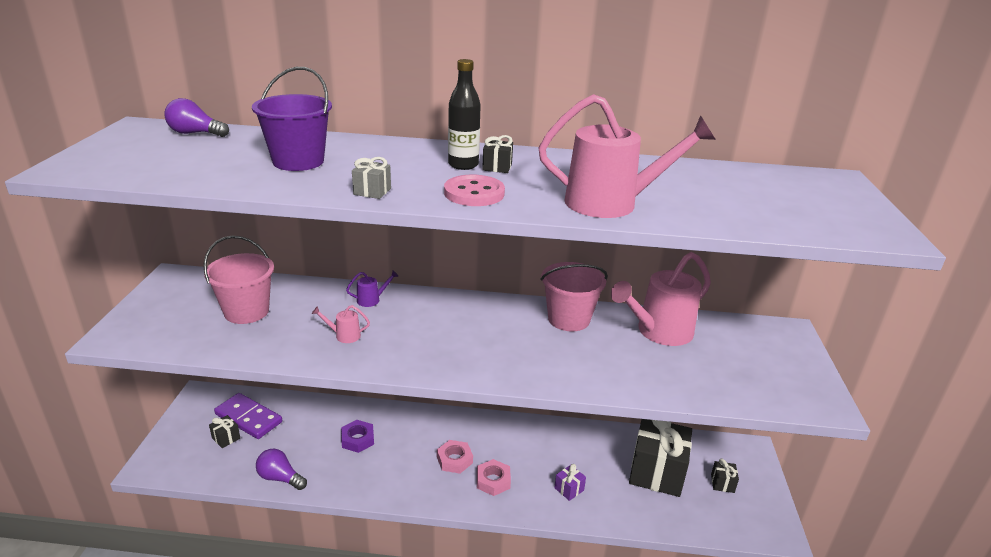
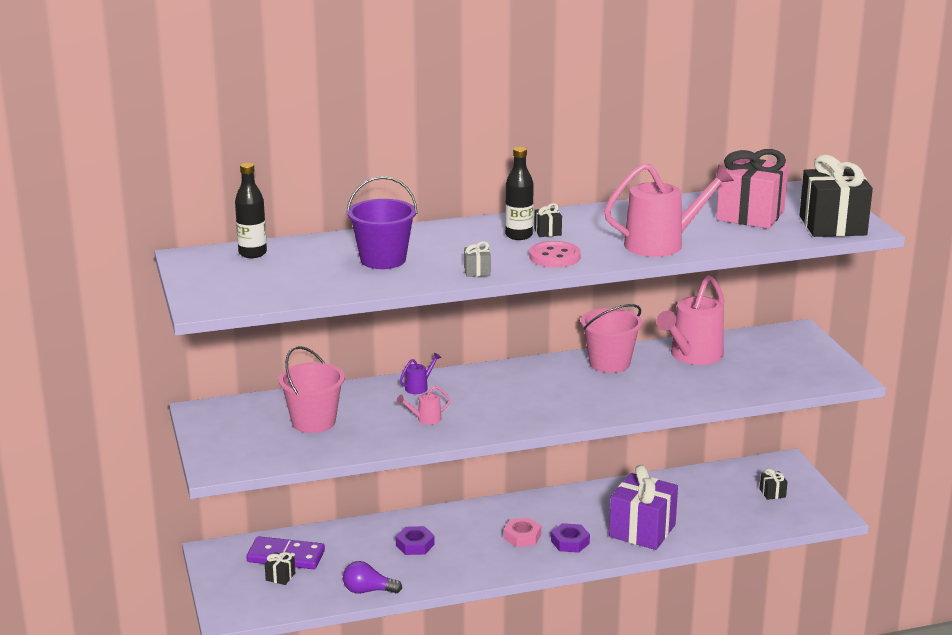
camera: 20 degrees left, 5 degrees down
(195, 133) = (252, 253): purple light bulb -> black bottle
(493, 481) = (570, 542): pink nut -> purple nut
(569, 489) = (642, 531): purple gift -> purple gift, size x2.43
(656, 472) = (711, 499): black gift -> black gift (832, 225)
(744, 192) = (750, 215): none -> pink gift

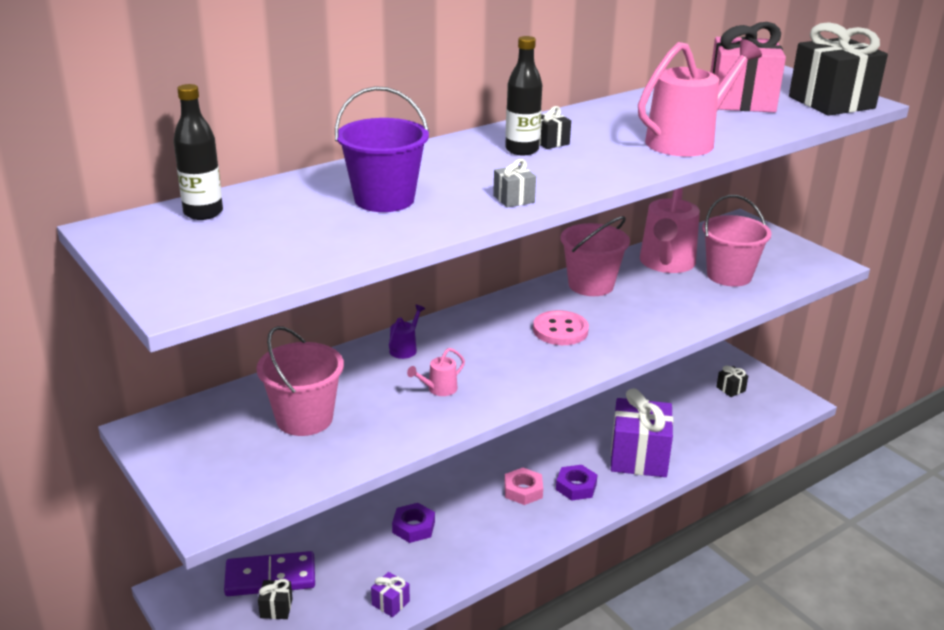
camera: 20 degrees left, 5 degrees up
(368, 591) = (390, 603): purple light bulb -> purple gift
(554, 257) = (587, 170): pink button -> pink button (560, 330)
(742, 373) = (729, 275): none -> pink bucket

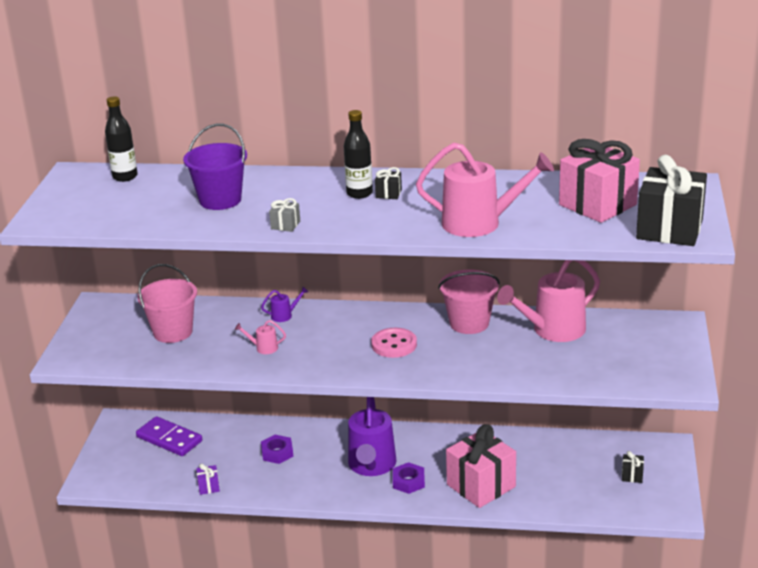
camera: 45 degrees right, 0 degrees up
(276, 608) = (152, 457): black gift -> none
(523, 490) = (371, 466): pink nut -> purple watering can
(638, 457) = (481, 485): purple gift -> pink gift
(729, 275) = (584, 358): pink bucket -> none

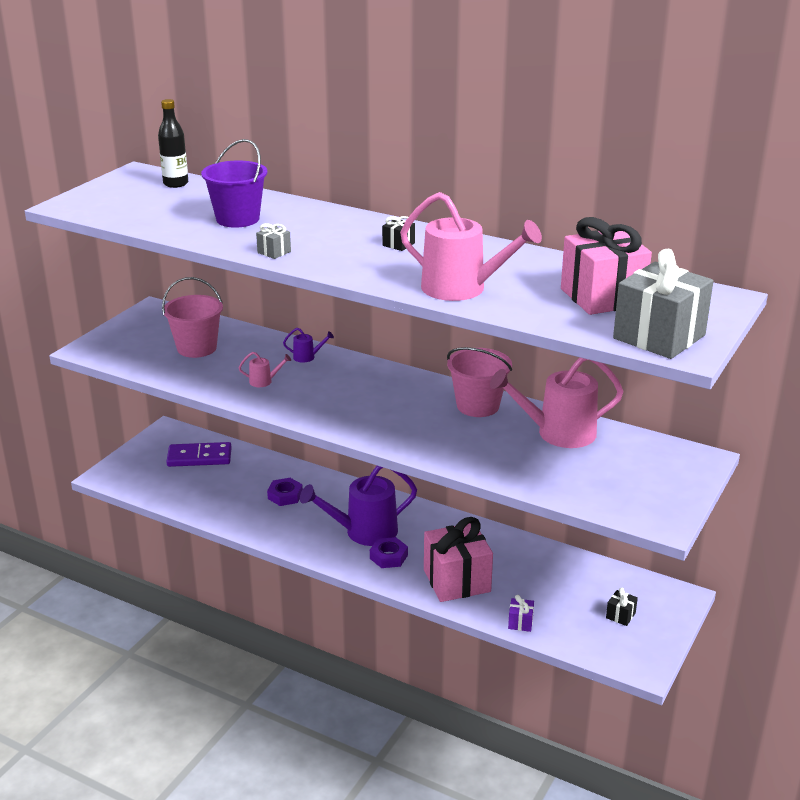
camera: 20 degrees right, 0 degrees up
(169, 439) = (199, 457): purple domino -> purple domino turned 60 degrees counterclockwise
(209, 487) = (203, 509): purple gift -> purple gift (520, 622)
(263, 348) = (264, 381): pink watering can -> pink watering can turned 150 degrees clockwise
(359, 193) = (371, 239): black bottle -> none
(371, 466) = (363, 532): purple watering can -> purple watering can turned 45 degrees clockwise
(394, 344) = (388, 408): pink button -> none
(669, 229) = (659, 337): black gift -> grey gift

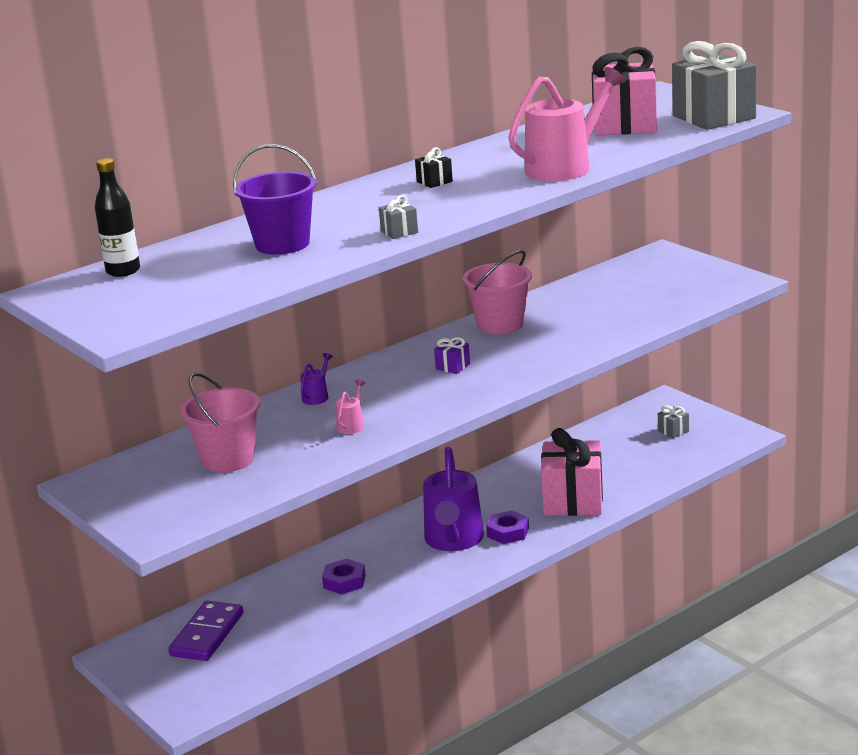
camera: 65 degrees left, 5 degrees down
(520, 622) = (656, 479): purple gift -> purple gift (453, 367)
(557, 433) = (578, 298): pink watering can -> none
(620, 615) = (673, 431): black gift -> grey gift

